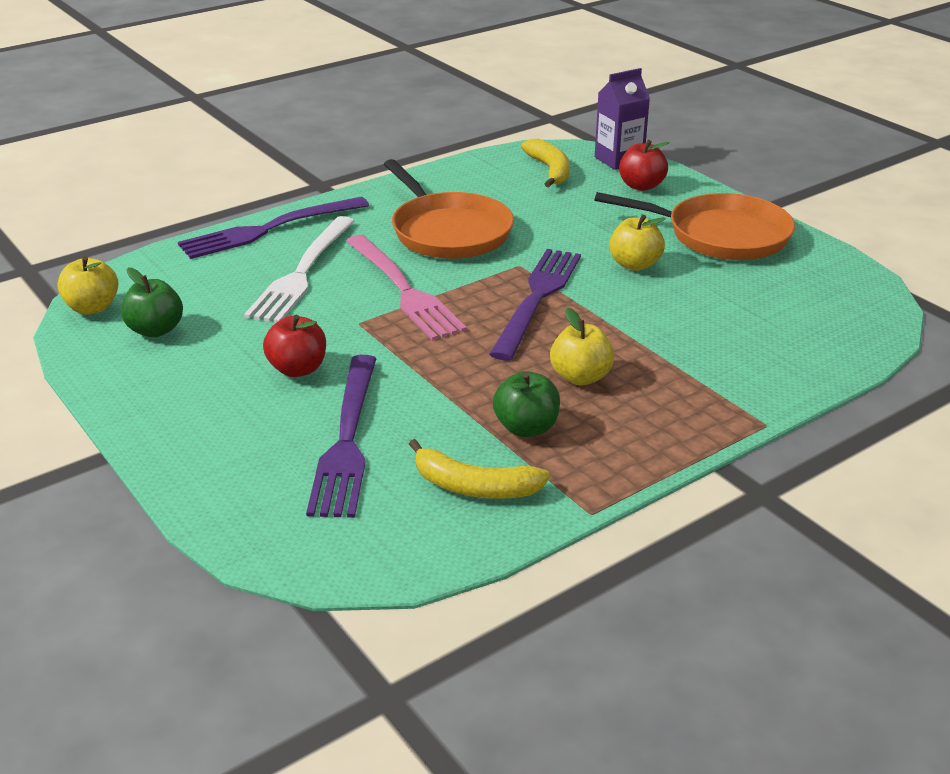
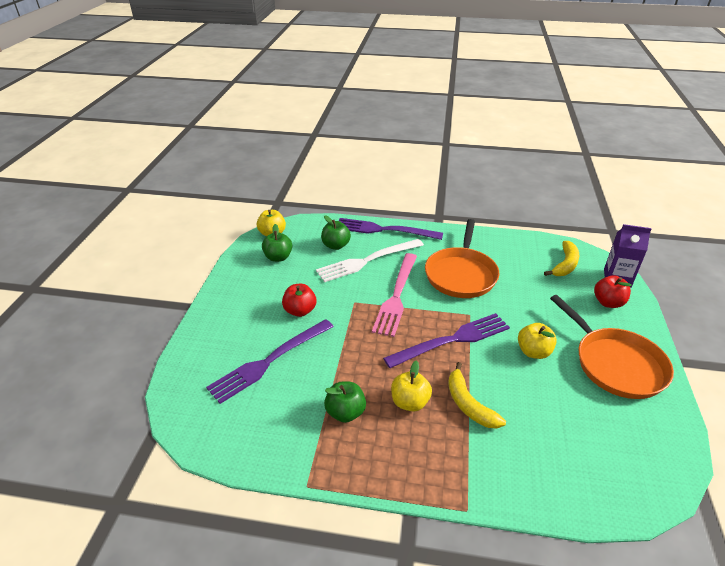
camera: 45 degrees right, 5 degrees up
(226, 277) = (336, 245): none -> green apple
(474, 486) = (281, 427): yellow banana -> yellow banana (468, 404)

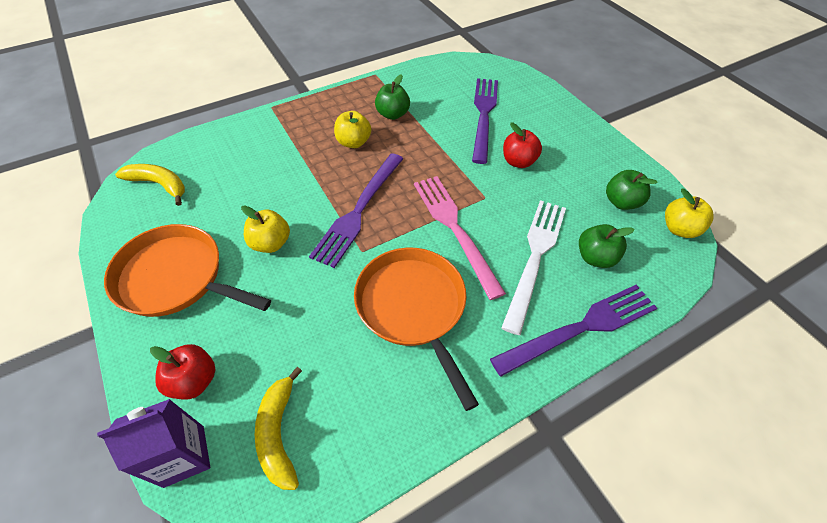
camera: 140 degrees right, 15 degrees up
(468, 404) = (307, 164): yellow banana -> yellow banana (159, 185)

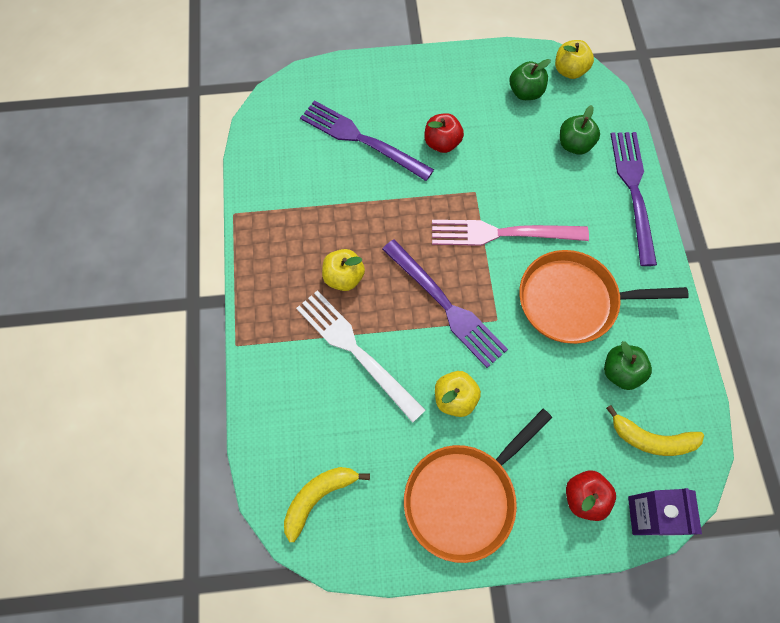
camera: 65 degrees left, 15 degrees up
(392, 114) = (316, 223): green apple -> green apple (620, 372)
(535, 257) = (557, 187): white fork -> white fork (356, 351)

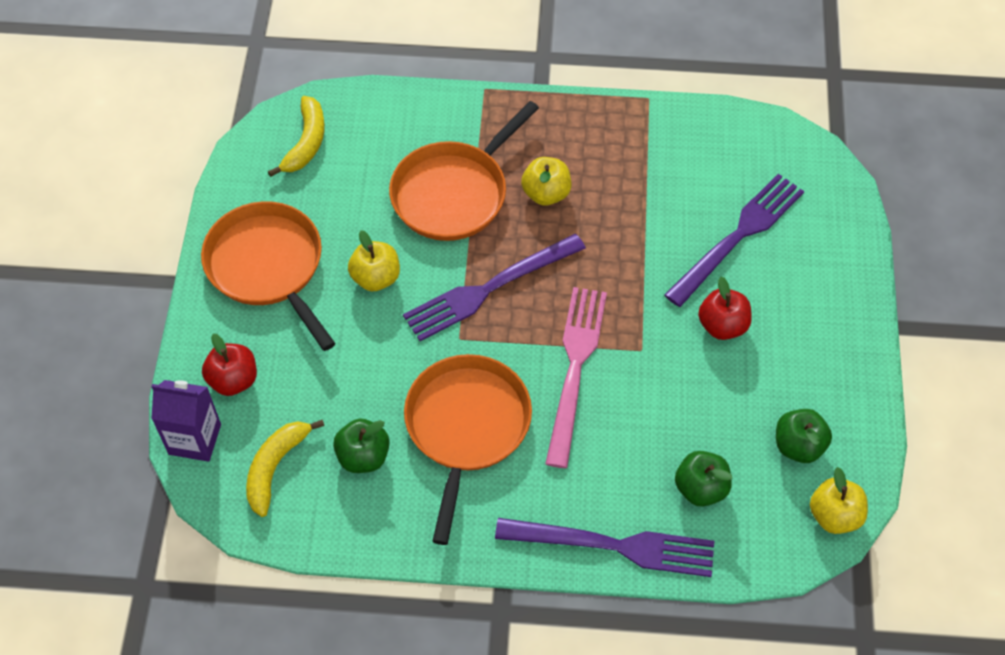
camera: 100 degrees right, 10 degrees down
(319, 497) = (306, 143): yellow banana -> yellow banana turned 45 degrees clockwise
(356, 351) = (453, 193): white fork -> orange pan

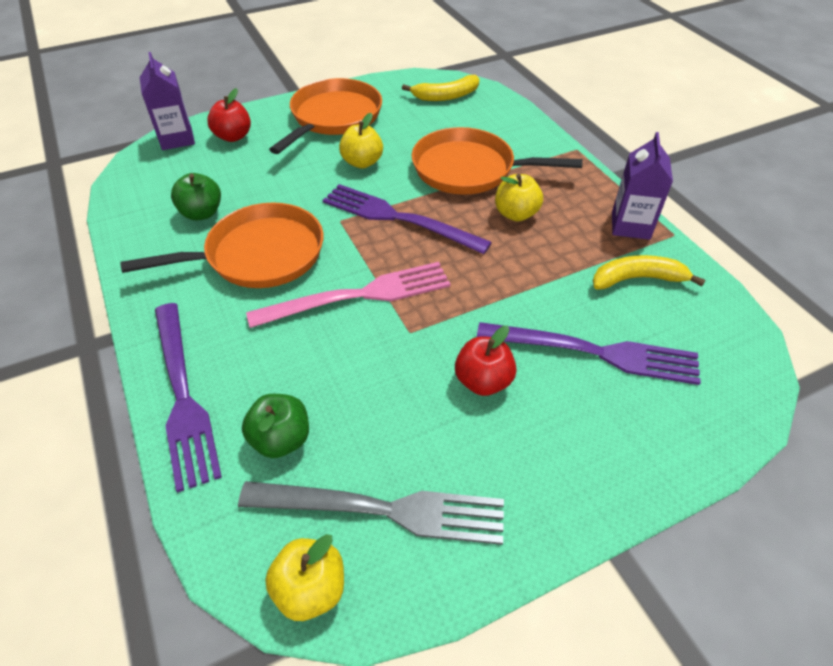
camera: 60 degrees right, 10 degrees down
(275, 467) = (171, 178): yellow banana -> yellow banana (637, 279)
(617, 120) = (630, 225): none -> purple carton
(798, 446) = (383, 510): green apple -> grey fork

